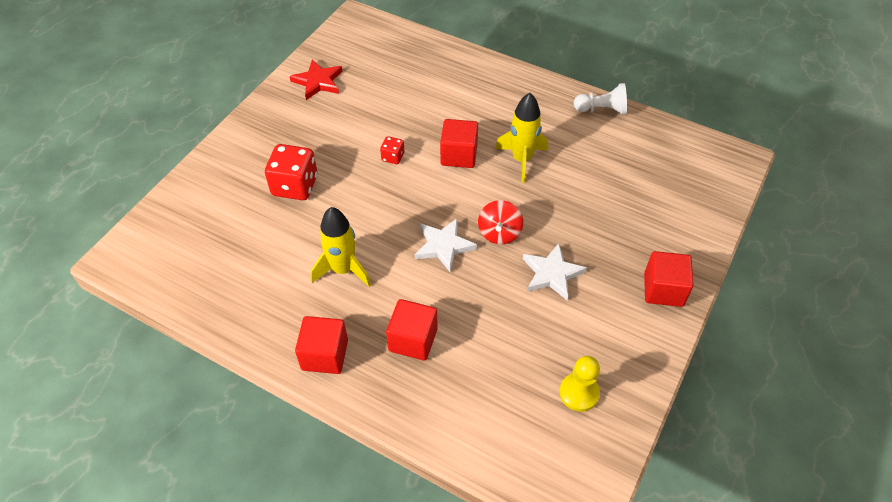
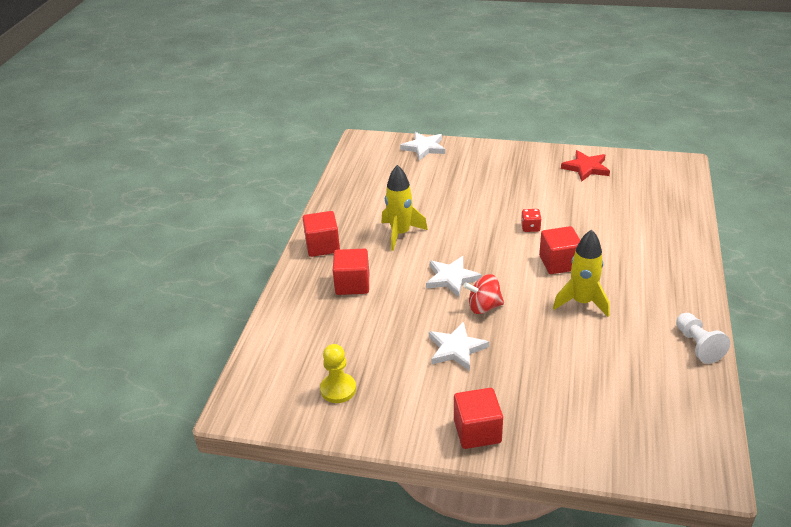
camera: 75 degrees right, 15 degrees down
(182, 200) = (424, 148): none -> white star
(295, 186) = (467, 189): red dice -> none

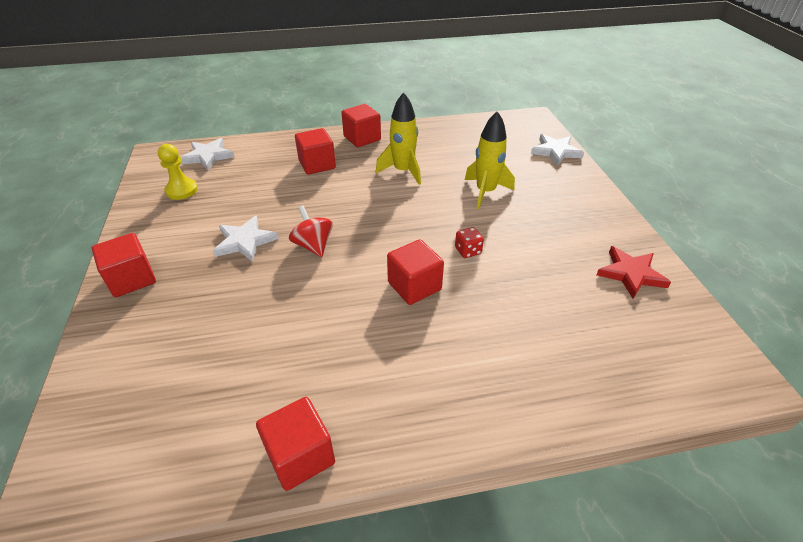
camera: 65 degrees right, 5 degrees up
(451, 278) = (350, 215): white star -> white star (208, 156)
(582, 302) = (349, 319): yellow rocket -> yellow rocket (485, 192)
(697, 345) = (300, 456): white pawn -> red cube

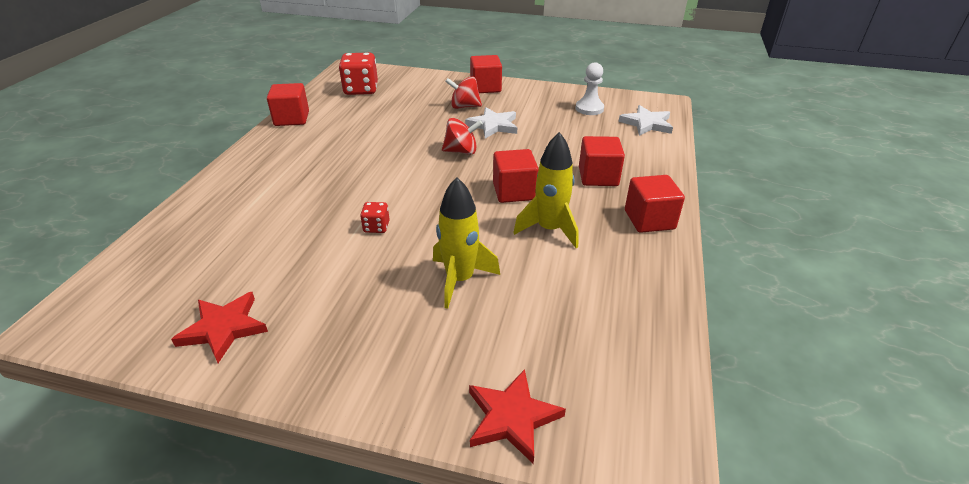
camera: 115 degrees right, 5 degrees down
(160, 420) = (361, 89): none -> red dice
(181, 190) = (589, 108): yellow pawn -> white pawn
(200, 279) = (464, 106): none -> red spinning top
(414, 286) = (365, 184): red cube -> red cube (514, 191)
(555, 151) = (512, 417): white star -> red star

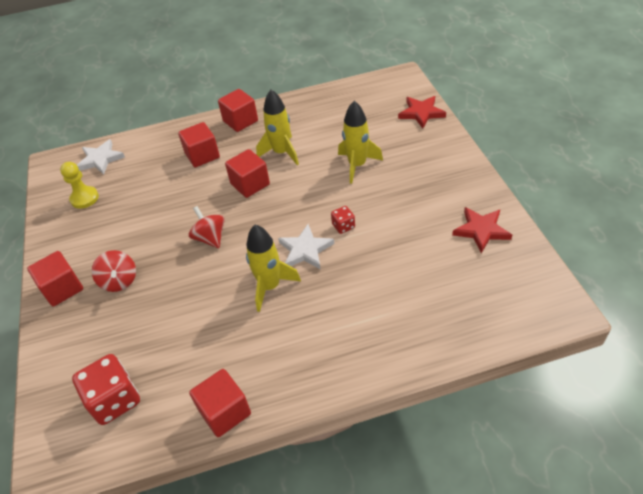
camera: 115 degrees left, 10 degrees up
(364, 163) = (270, 286): none -> yellow rocket
(493, 125) = (151, 241): white star -> white star (305, 250)
(589, 108) = (84, 198): white pawn -> yellow pawn

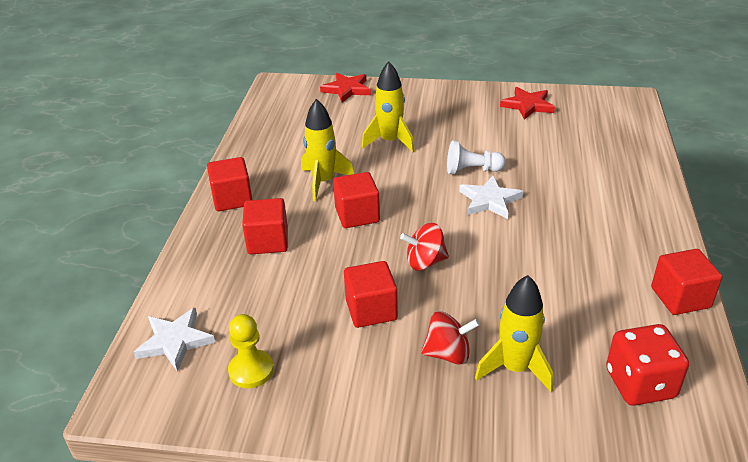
camera: 70 degrees left, 10 degrees down
(62, 288) = (427, 416): red cube -> red cube (371, 310)
(270, 286) = (527, 234): yellow rocket -> yellow rocket (515, 368)
(343, 226) = (472, 170): red dice -> white pawn

